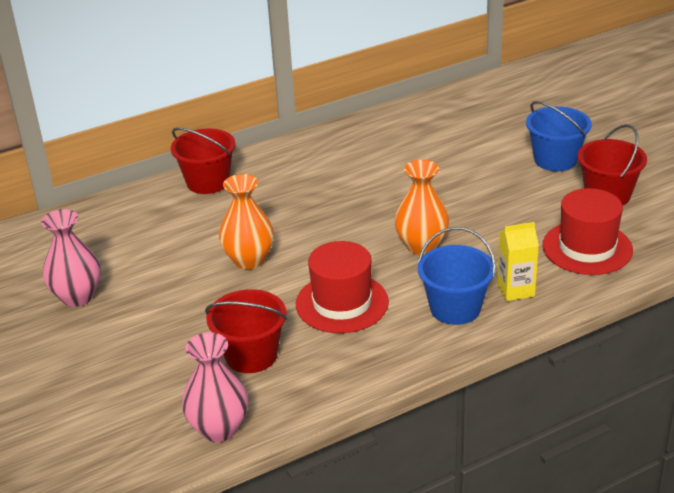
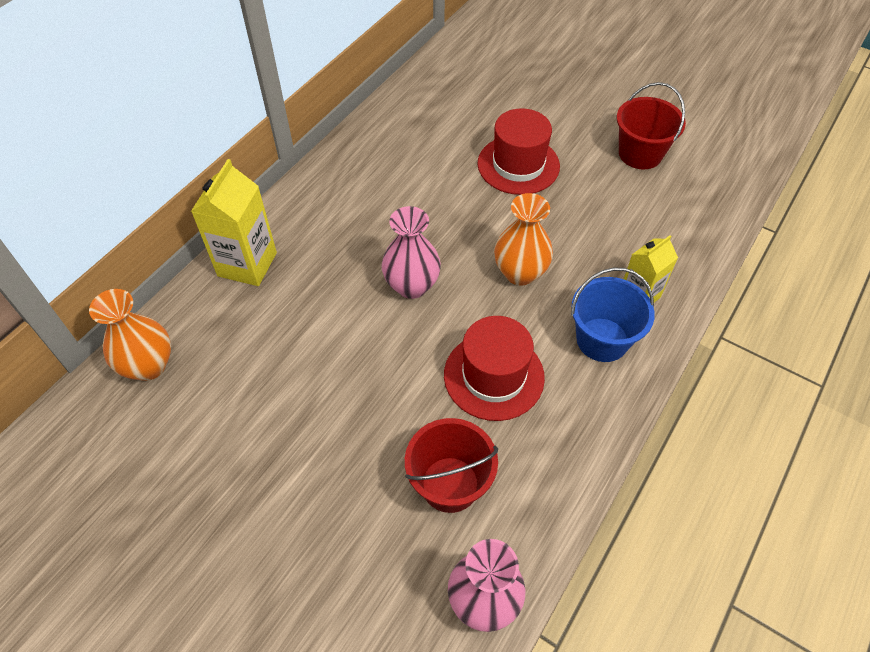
camera: 30 degrees left, 20 degrees up
(77, 297) = (203, 483): pink vase -> pink vase (412, 285)
(208, 182) = (247, 264): red bucket -> yellow carton
(249, 260) = (362, 355): orange vase -> orange vase (149, 365)
(555, 160) = (569, 126): blue bucket -> none
(587, 248) = (664, 222): red hat -> red hat (518, 165)

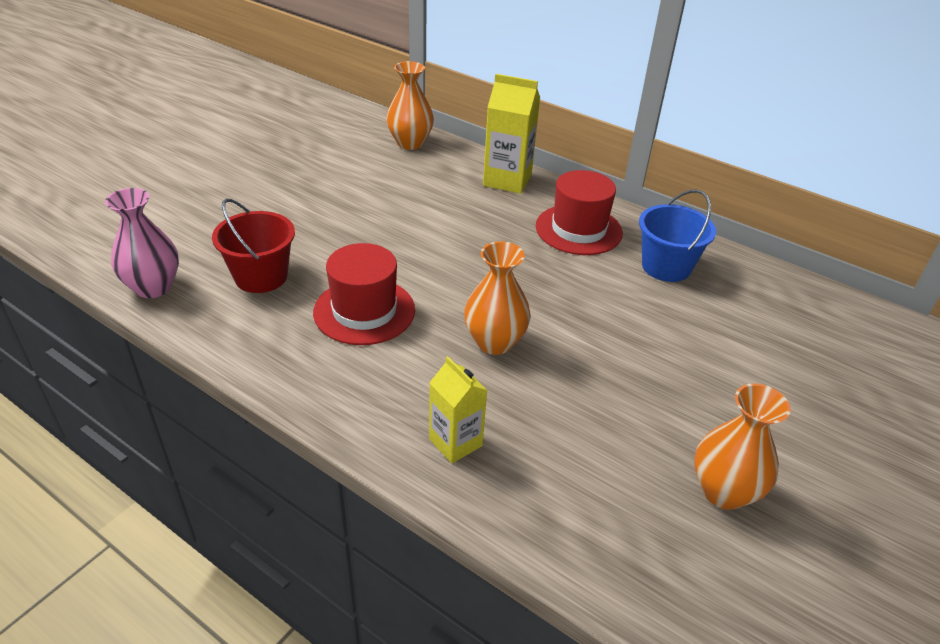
camera: 90 degrees right, 15 degrees down
(412, 285) = (479, 266): pink vase -> none
(518, 165) = (669, 358): red hat -> red hat (578, 229)
(602, 340) = (394, 397): blue bucket -> blue bucket (666, 266)
(640, 154) = (723, 491): red bucket -> orange vase

